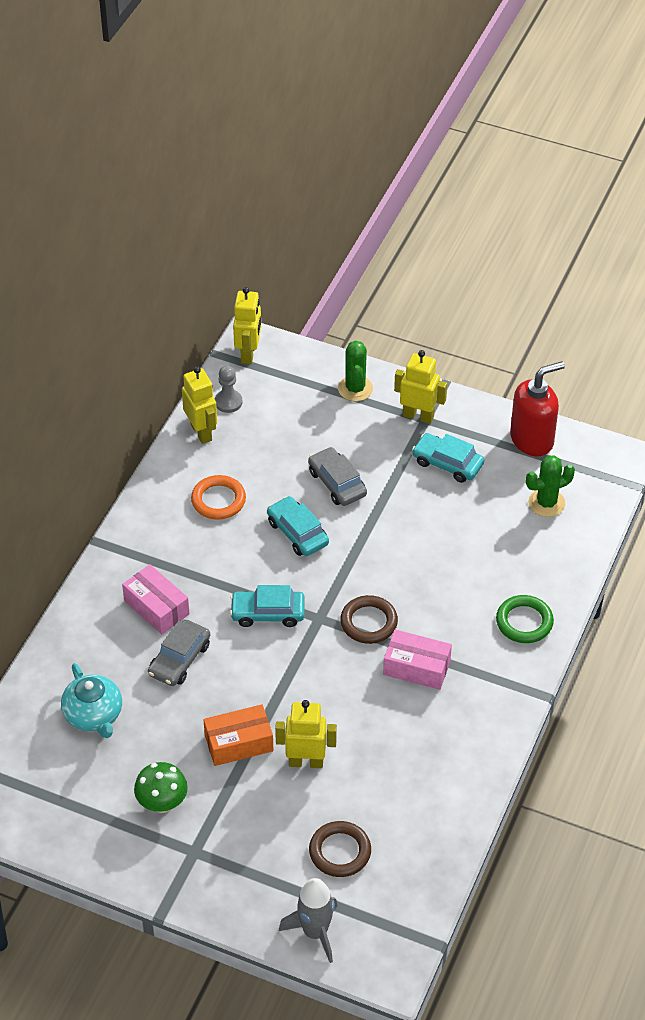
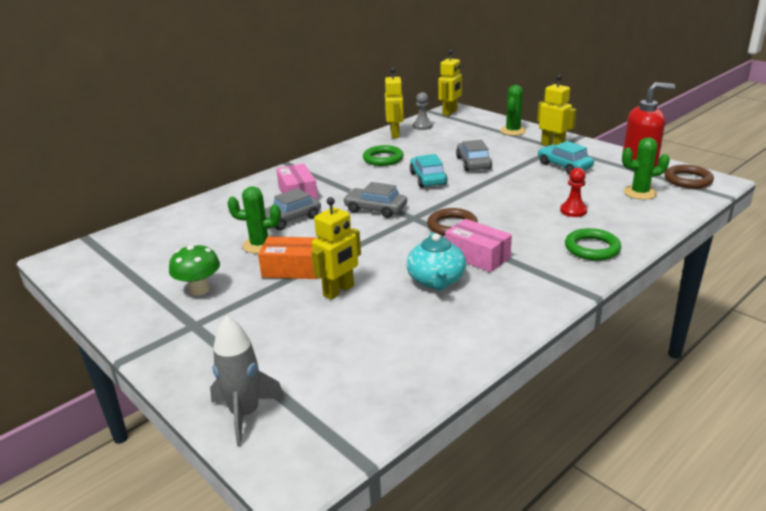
camera: 25 degrees right, 20 degrees down
(94, 715) = (201, 234): turquoise teapot -> turquoise teapot (436, 281)
(176, 715) = (260, 245): none -> green cactus
(218, 500) = (383, 159): orange ring -> green ring
(268, 613) = (375, 209): turquoise car -> grey car
(306, 762) = (339, 291): yellow robot -> yellow robot turned 105 degrees clockwise
(340, 851) = (321, 357): brown ring -> brown ring (688, 180)
(486, 558) = (573, 211): none -> red pawn

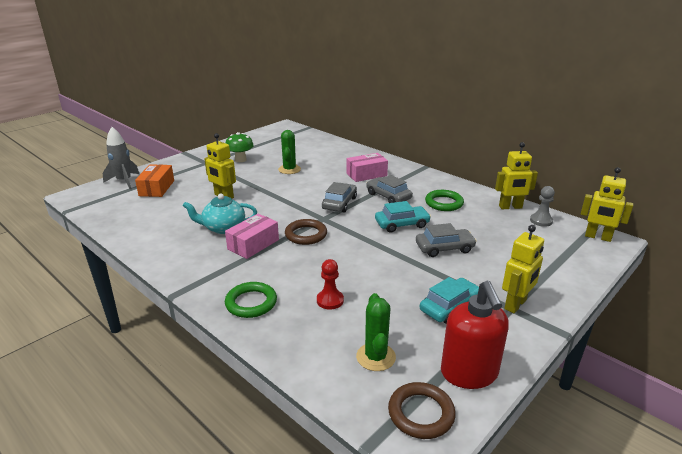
camera: 85 degrees right, 0 degrees up
(290, 219) = (325, 175): grey car -> grey car (388, 196)
(293, 269) = (255, 181): orange box -> orange box (157, 188)
(513, 131) = (555, 278): green cactus -> none

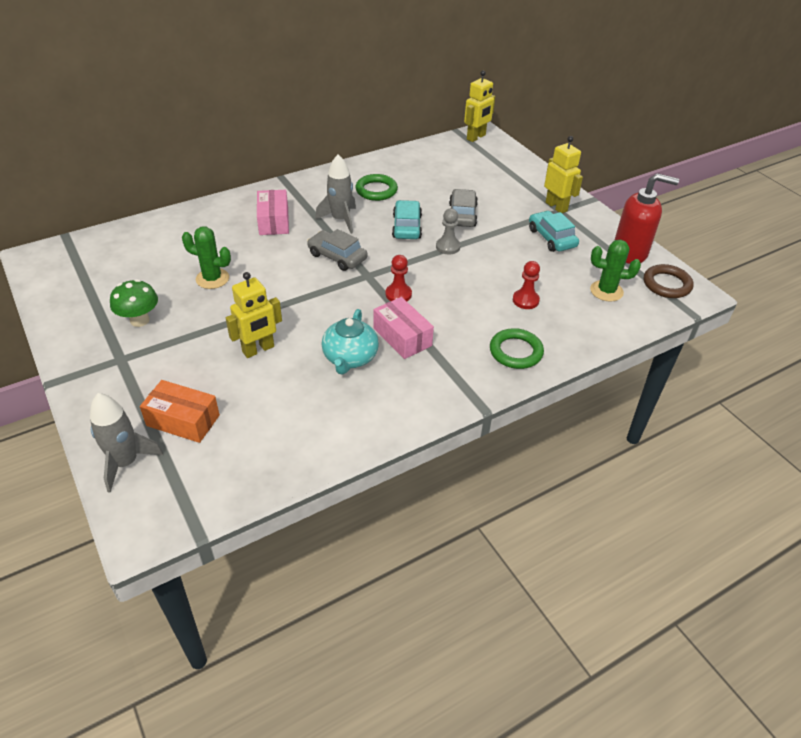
camera: 75 degrees left, 15 degrees up
(306, 235) = (398, 294): brown ring -> red pawn
(388, 196) = (340, 220): grey car -> grey rocket
(510, 207) = (405, 158): yellow robot -> none
(541, 221) = (438, 152): grey pawn -> grey pawn (448, 247)

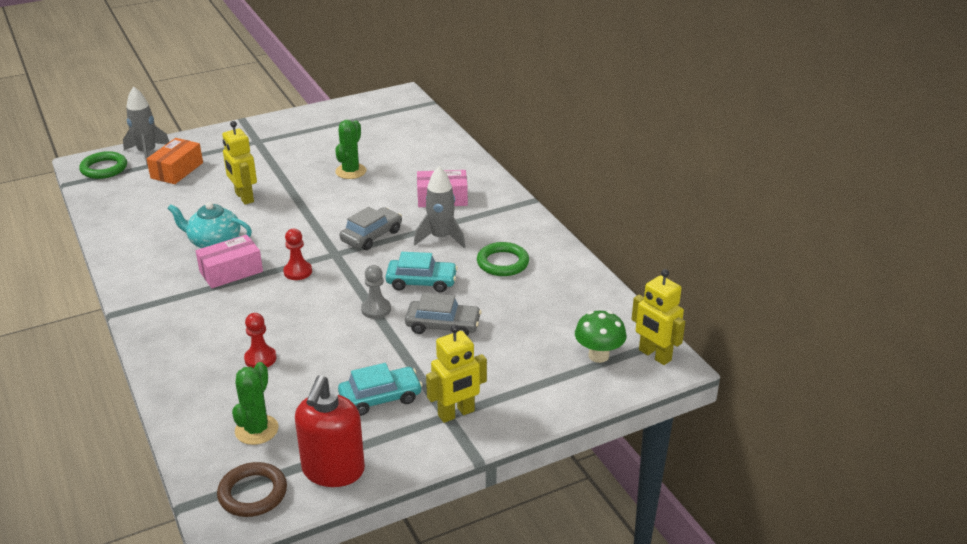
camera: 95 degrees right, 10 degrees down
(139, 320) = (302, 144): green mushroom -> green mushroom (598, 355)
(516, 352) = (180, 341): green ring -> green ring (104, 168)

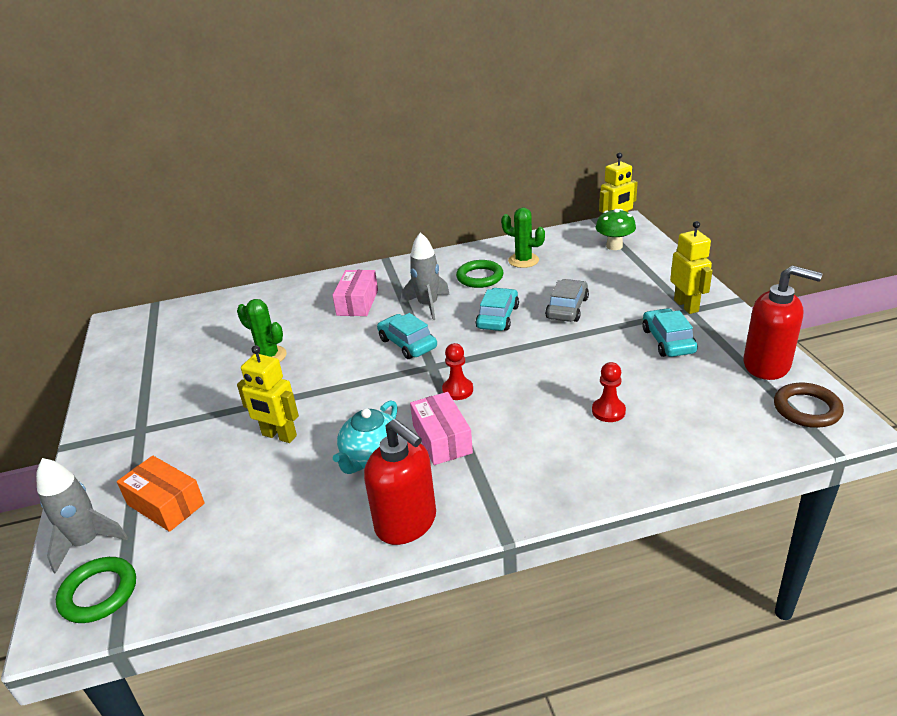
camera: 75 degrees left, 0 degrees up
(138, 268) = (406, 523): none -> red soap dispenser
(244, 197) = (279, 436): yellow robot -> yellow robot turned 45 degrees clockwise
(256, 430) = (719, 410): green cactus -> green cactus (523, 260)
(371, 236) = (407, 343): grey car -> turquoise car
(376, 309) = (536, 342): grey pawn -> none

